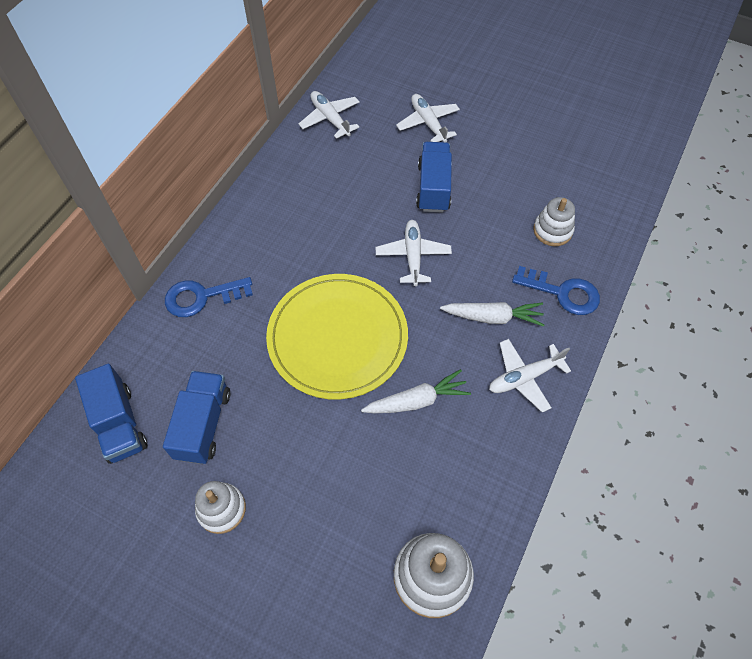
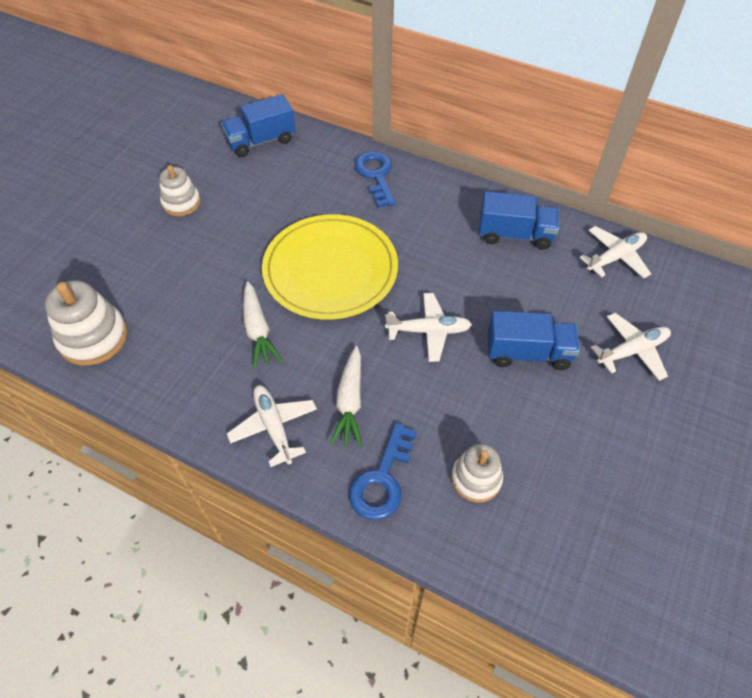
camera: 90 degrees right, 5 degrees down
(203, 424) = (254, 187): blue truck -> blue truck (515, 235)

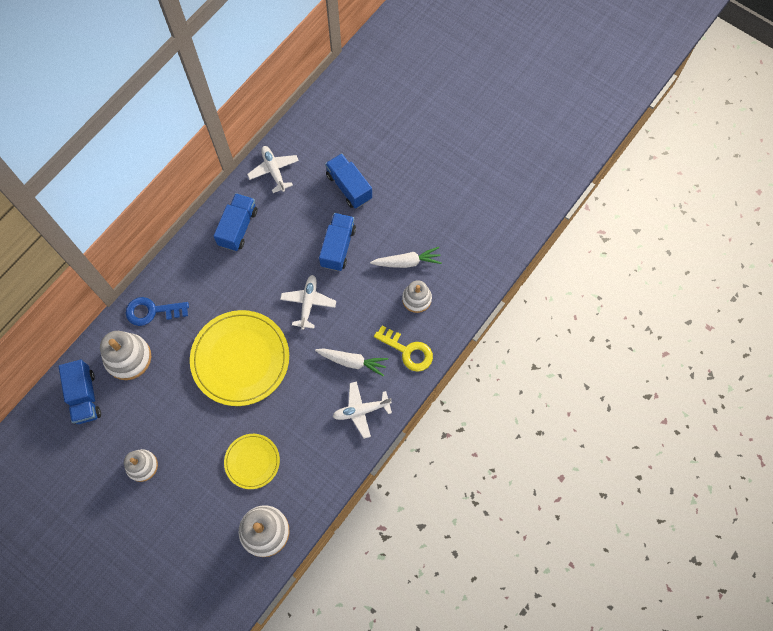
camera: 80 degrees left, 15 degrees up
(190, 307) = (252, 461): none -> yellow plate
(258, 330) = (283, 414): white carrot -> white carrot (407, 262)
(313, 166) = (128, 358): none -> white stacking toy
(382, 479) = (408, 351): blue key -> yellow key
(632, 351) = (349, 187): white plane -> blue truck

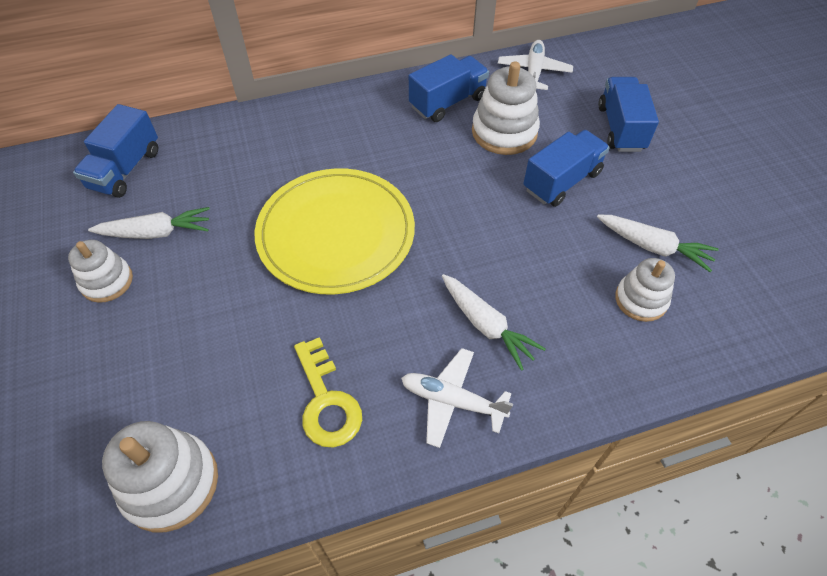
camera: 35 degrees right, 15 degrees down
(128, 358) = (209, 158): white stacking toy -> white stacking toy (504, 132)
(142, 422) = (156, 232): none -> white carrot
(152, 311) = (279, 129): blue key -> none
(252, 461) = (241, 368): yellow plate -> none
(308, 303) = (475, 220): white plane -> none
(408, 351) = (583, 361): yellow key -> yellow key (326, 401)

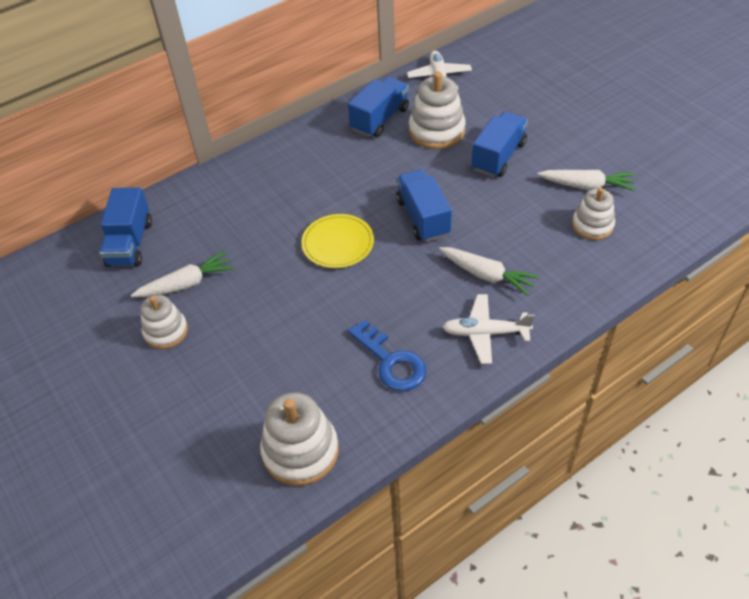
camera: 15 degrees left, 5 degrees down
(326, 401) = (391, 362): yellow key -> blue key
(336, 233) = (338, 243): yellow plate -> yellow plate, size x0.54
(621, 128) = (527, 104): blue truck -> blue truck (423, 217)

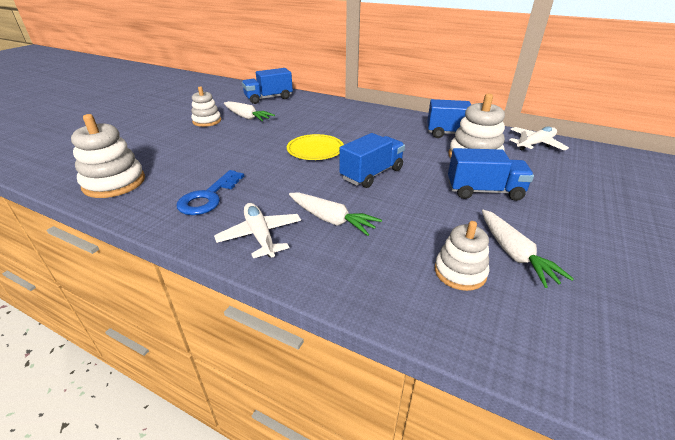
camera: 60 degrees right, 15 degrees down
(487, 275) = (331, 220): white carrot -> white carrot turned 60 degrees counterclockwise

